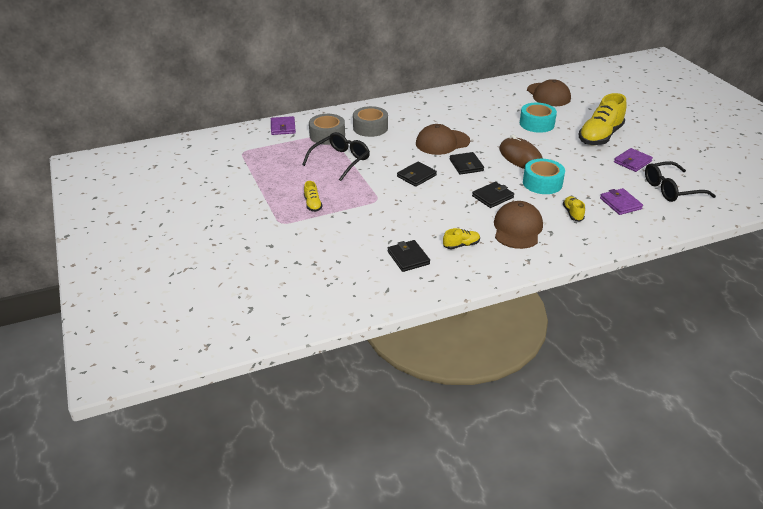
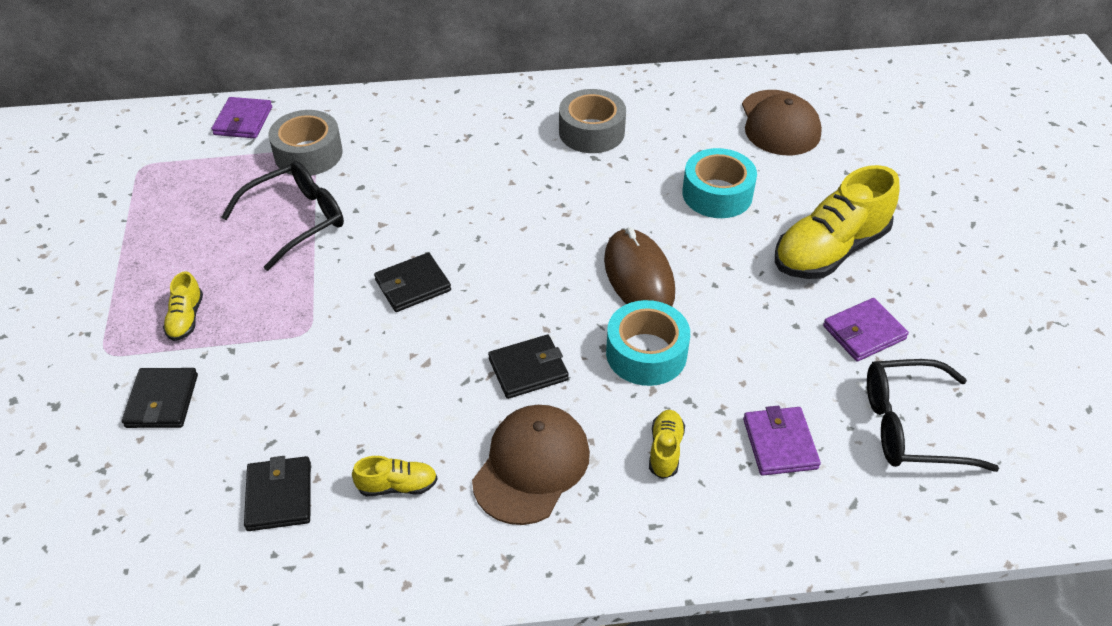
camera: 15 degrees right, 10 degrees up
(370, 128) = (395, 149): grey tape -> grey tape (591, 132)
(442, 142) = (508, 209): brown cap -> none
(466, 165) = (521, 276): black wallet -> black wallet (162, 401)

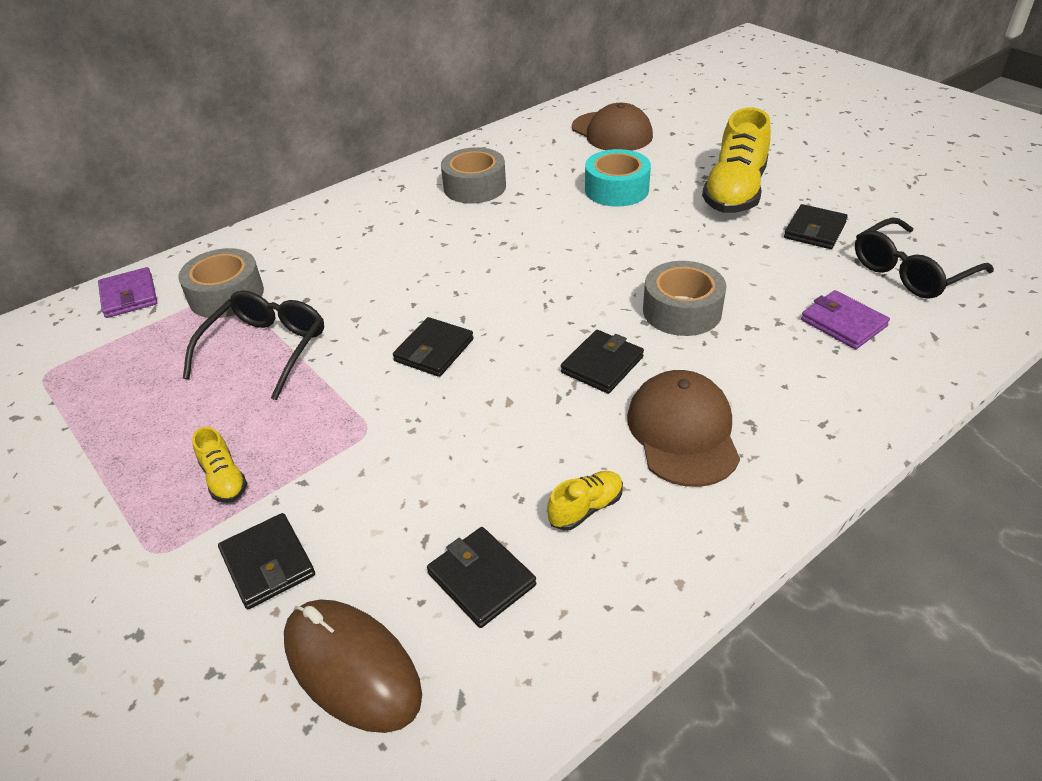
camera: 30 degrees left, 5 degrees down
(639, 276) = (618, 263): brown mouse -> brown mouse (352, 667)
(646, 353) = (682, 311): turquoise tape -> grey tape
(665, 450) = (770, 367): yellow shoe -> none
(864, 332) = (814, 230): purple wallet -> black wallet

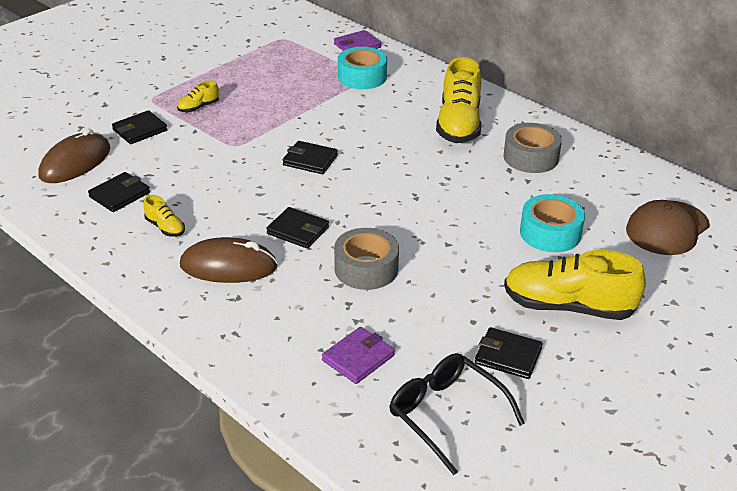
camera: 80 degrees right, 5 degrees down
(226, 295) = (362, 77): grey tape -> turquoise tape
(266, 349) = (307, 100): black glasses -> none
(388, 226) = (459, 124): none -> yellow shoe
(683, 432) = (228, 266): brown cap -> brown mouse

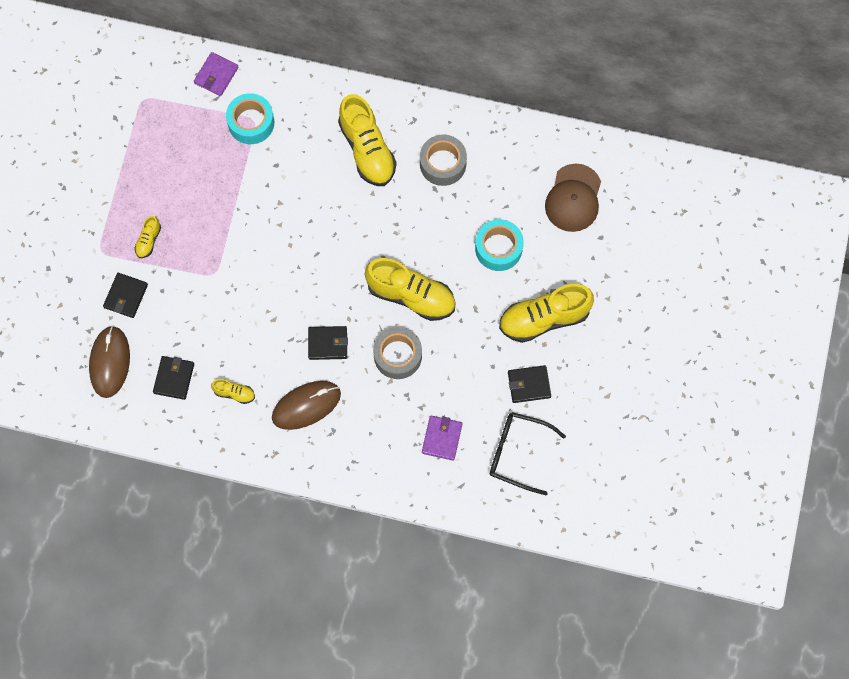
camera: 30 degrees left, 35 degrees up
(310, 160) = (283, 259): black wallet -> none
(421, 231) = (411, 296): none -> yellow shoe

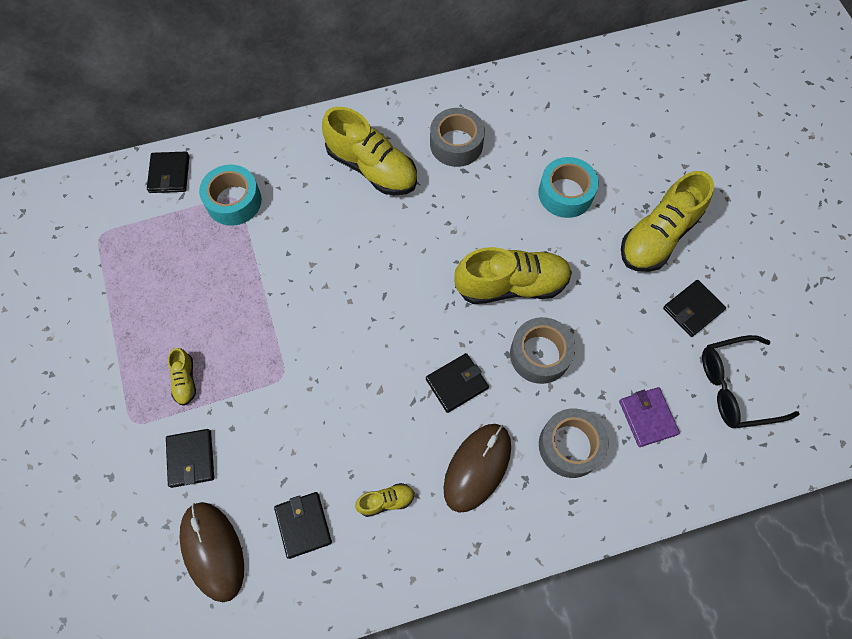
camera: 30 degrees left, 5 degrees down
(216, 75) = (169, 174): purple wallet -> black wallet
(376, 426) = (570, 446): none -> grey tape
(573, 198) = (602, 113): brown cap -> none

